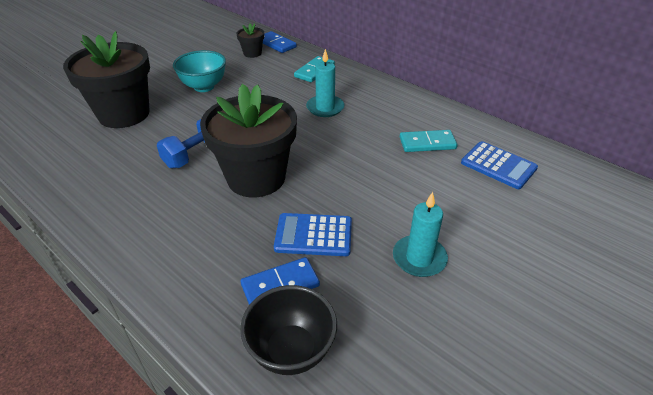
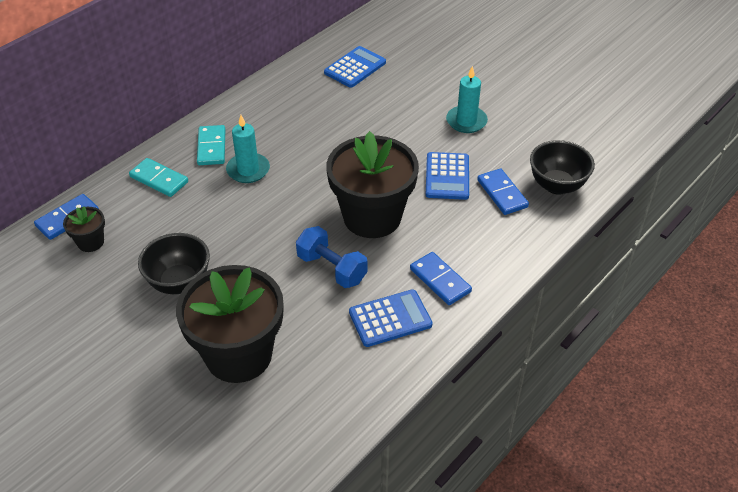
camera: 90 degrees left, 5 degrees up
(123, 188) = (390, 318): none -> blue calculator
(157, 223) = (440, 280): none -> blue domino
(204, 87) = (179, 282): turquoise bowl -> black bowl
(427, 143) = (320, 103): turquoise domino -> turquoise domino (212, 147)

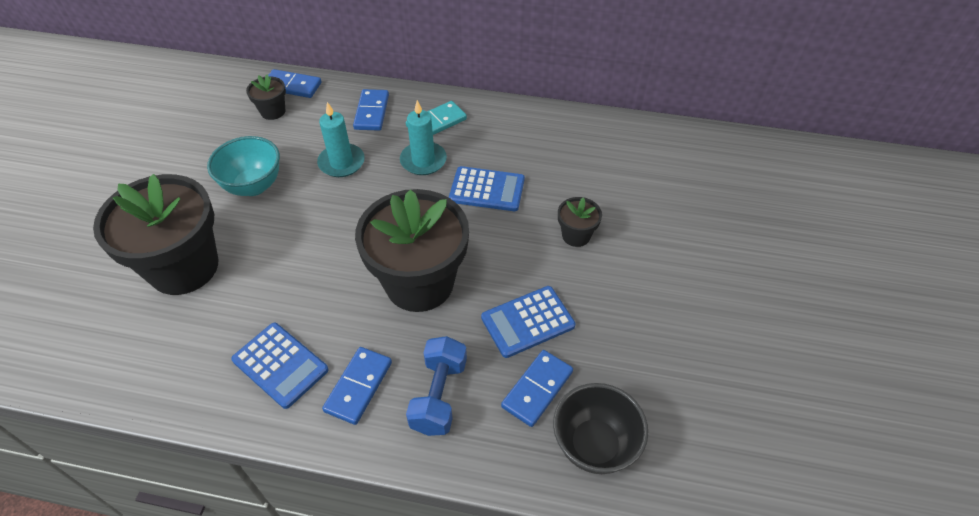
camera: 60 degrees right, 5 degrees up
(159, 179) = (372, 112): turquoise domino -> blue domino
(179, 282) = (253, 186): black bowl -> turquoise bowl
(332, 268) = (326, 284): blue dumbbell -> blue dumbbell (439, 395)
(355, 67) = (639, 165): blue calculator -> blue calculator (487, 189)
(392, 124) = (576, 235): none -> black flower pot
(466, 121) = (636, 299): turquoise candle -> turquoise candle (341, 162)

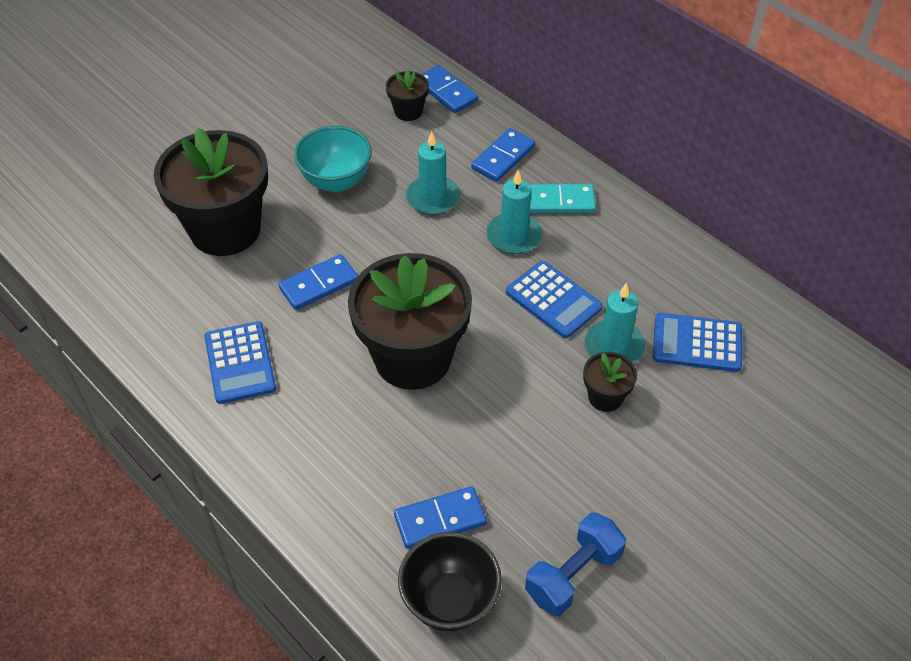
camera: 35 degrees right, 0 degrees up
(358, 386) = (288, 420): blue domino -> blue domino (319, 284)
(439, 395) = (349, 470): blue dumbbell -> blue dumbbell (573, 575)
(528, 322) = (483, 453): blue calculator -> blue calculator (697, 343)
(553, 199) = (614, 346): none -> turquoise candle

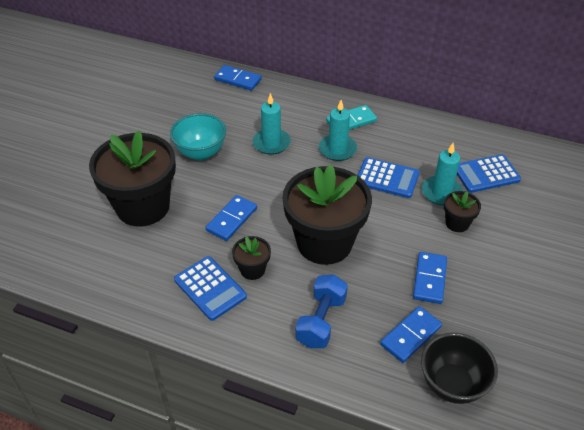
camera: 25 degrees left, 5 degrees down
(408, 111) = (221, 98): black flower pot -> black flower pot (252, 269)
(503, 157) = (299, 107): blue domino -> blue domino (429, 279)
(573, 575) = (513, 335): blue dumbbell -> blue dumbbell (321, 321)

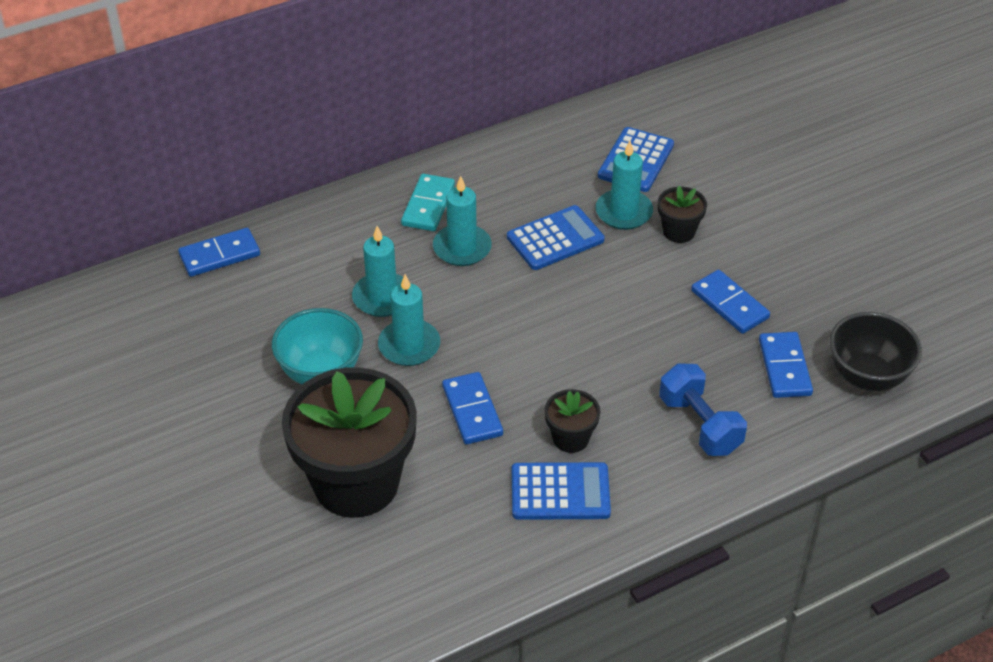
camera: 50 degrees left, 0 degrees up
(250, 171) = (409, 345): none -> turquoise candle
(324, 243) = (595, 353): black flower pot -> none

